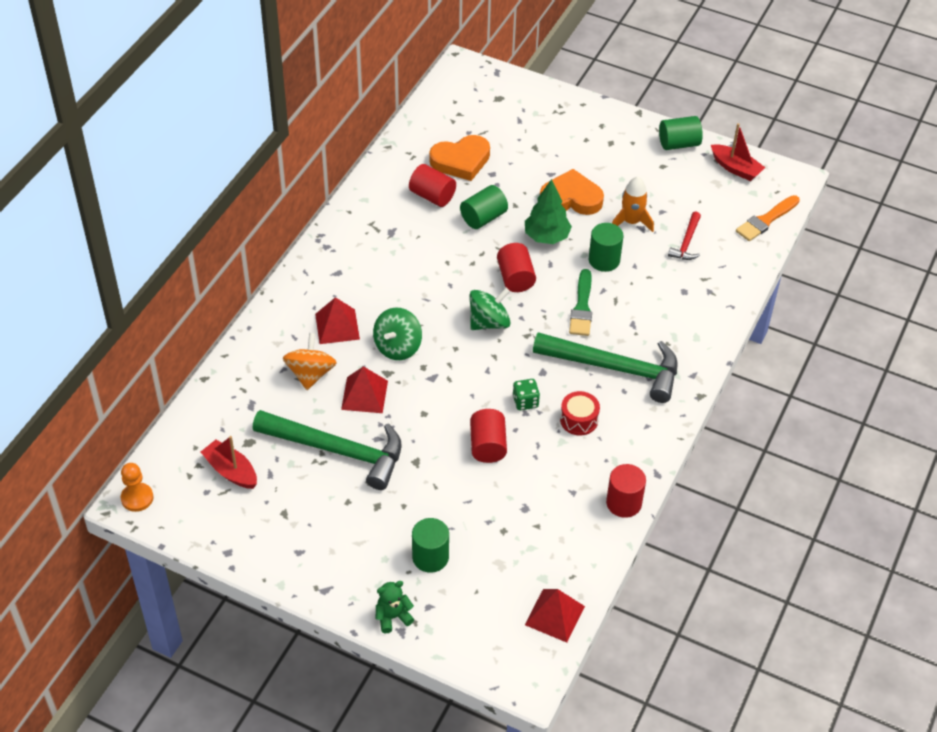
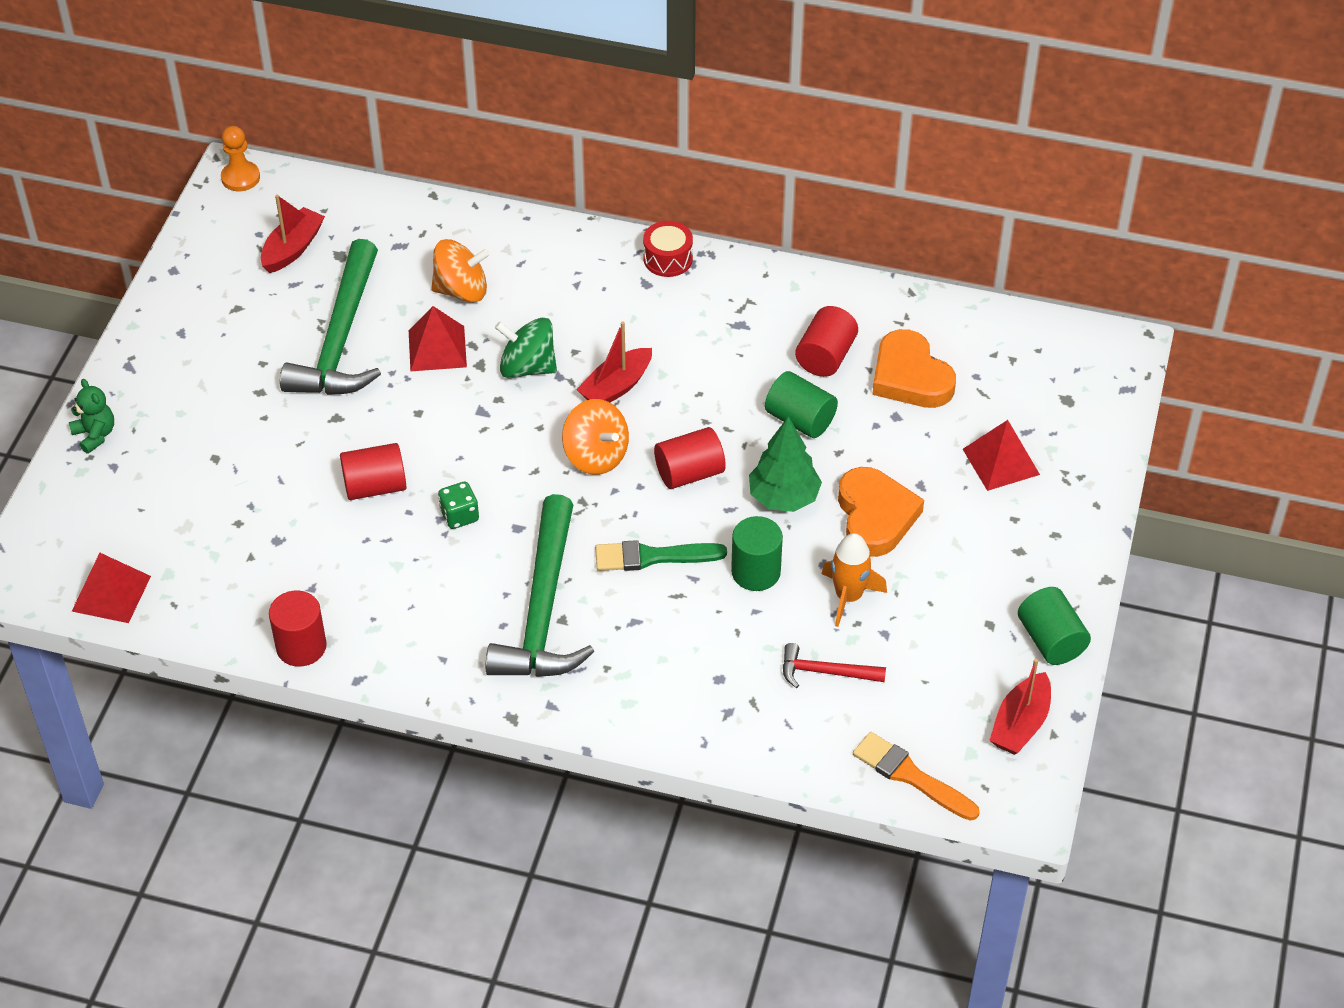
camera: 80 degrees right, 0 degrees up
(337, 326) = (549, 300): red pyramid -> red pyramid (1001, 461)
(429, 303) = (616, 387): none -> red boat
(430, 557) = (187, 456): green cylinder -> none
(489, 322) = (596, 456): green spinning top -> orange spinning top
(579, 420) = (438, 579): red drum -> red drum (668, 259)

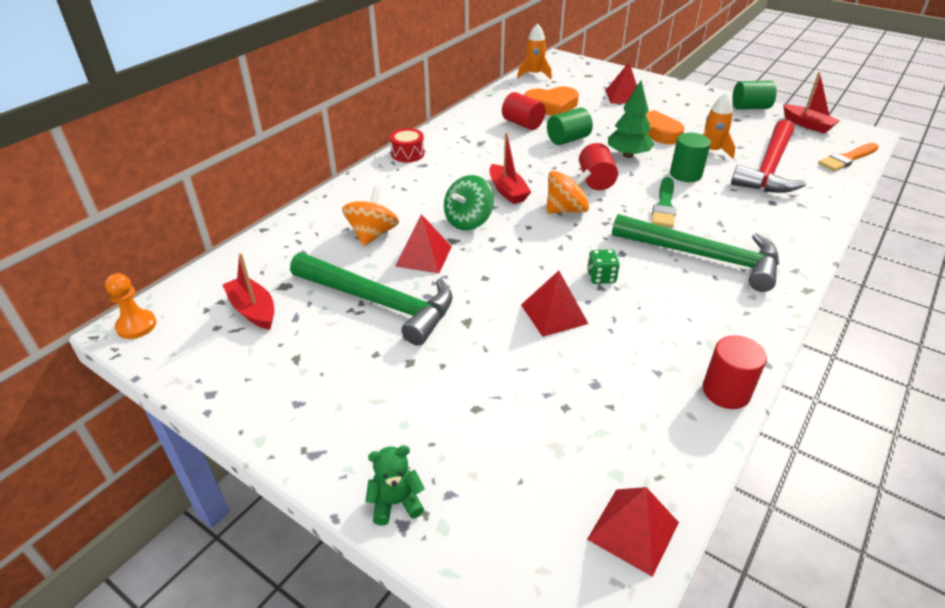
camera: 70 degrees left, 10 degrees down
(375, 486) = (554, 314): red cylinder -> red pyramid
(825, 672) = (768, 168): red hammer -> red hammer, size x2.14
(1026, 328) = (534, 74): none -> orange rocket

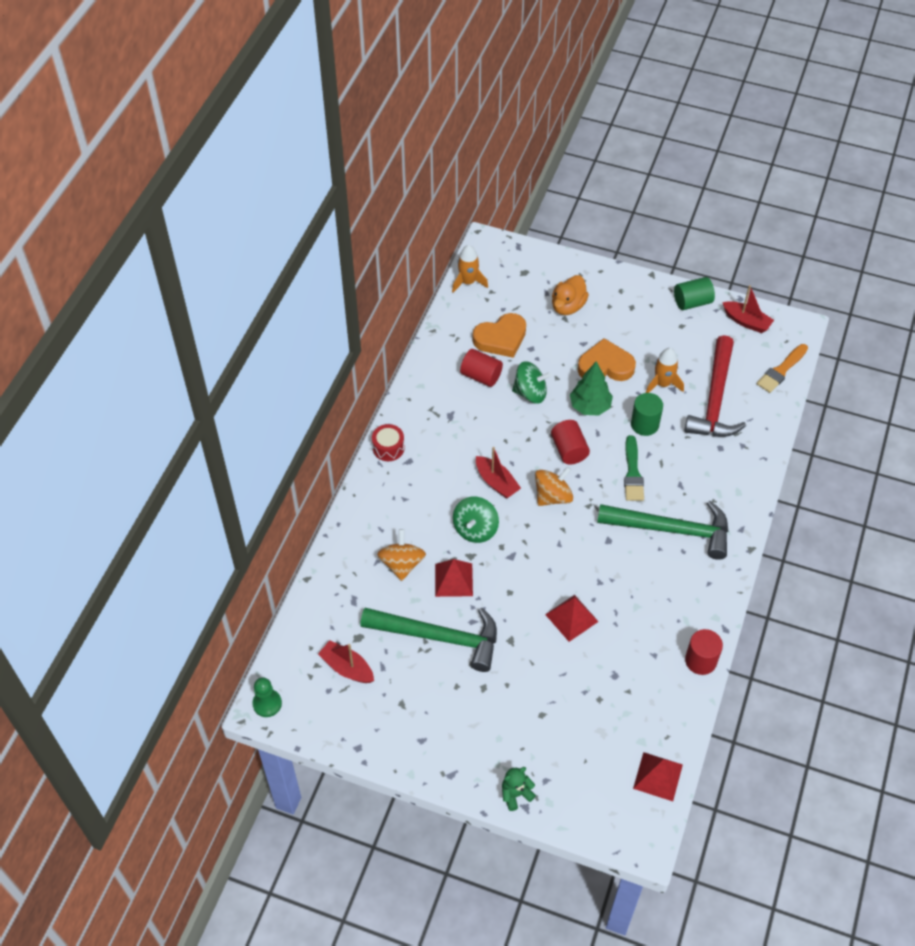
camera: 15 degrees left, 15 degrees up
(136, 326) = (267, 703): orange pawn -> green pawn
(568, 139) = (530, 393): green cylinder -> green spinning top
(601, 277) = (598, 571): green dice -> none
(623, 96) = (568, 306): red pyramid -> orange duck

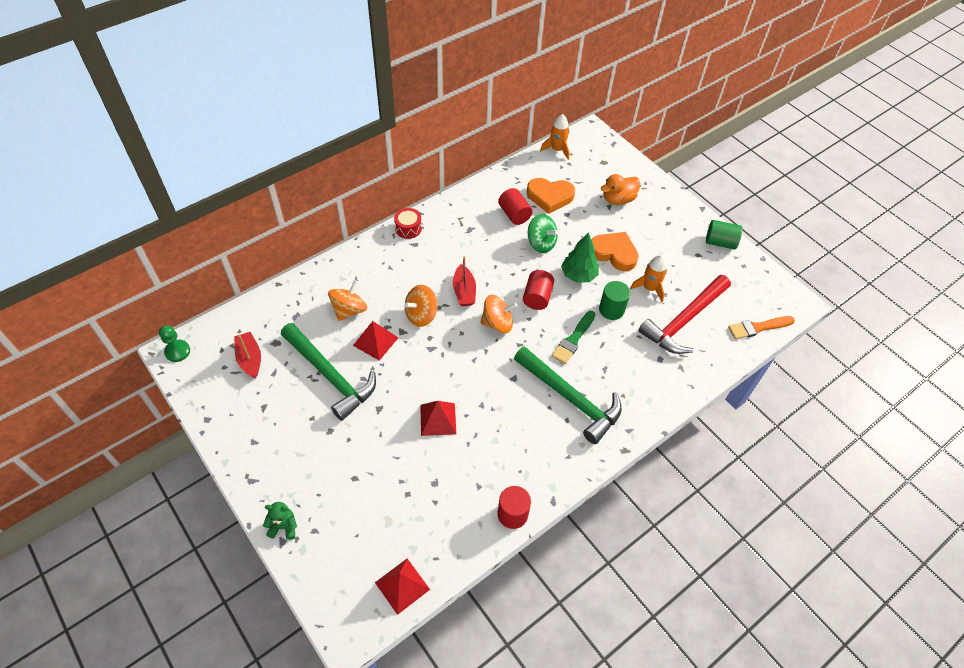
camera: 30 degrees right, 0 degrees up
(475, 529) = (421, 315): green spinning top -> orange spinning top
(746, 322) = (755, 277): red boat -> none

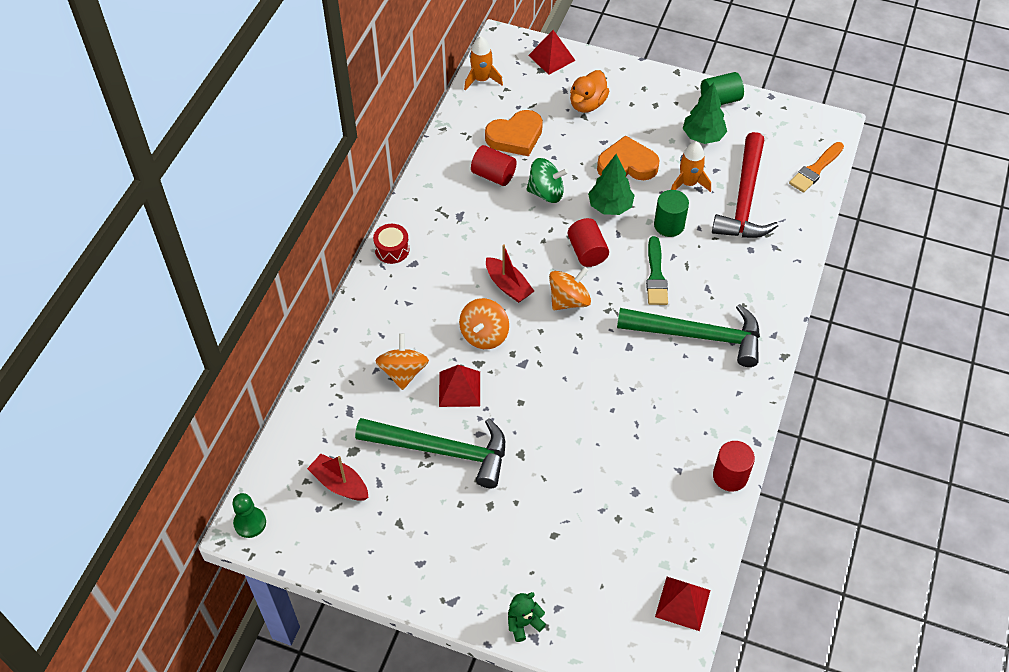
camera: 30 degrees left, 0 degrees up
(438, 419) = (588, 430): red pyramid -> red pyramid (551, 58)
(686, 261) = (703, 136): none -> green tree

